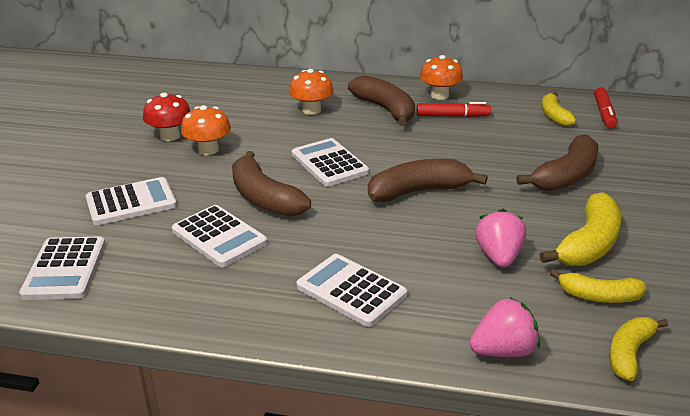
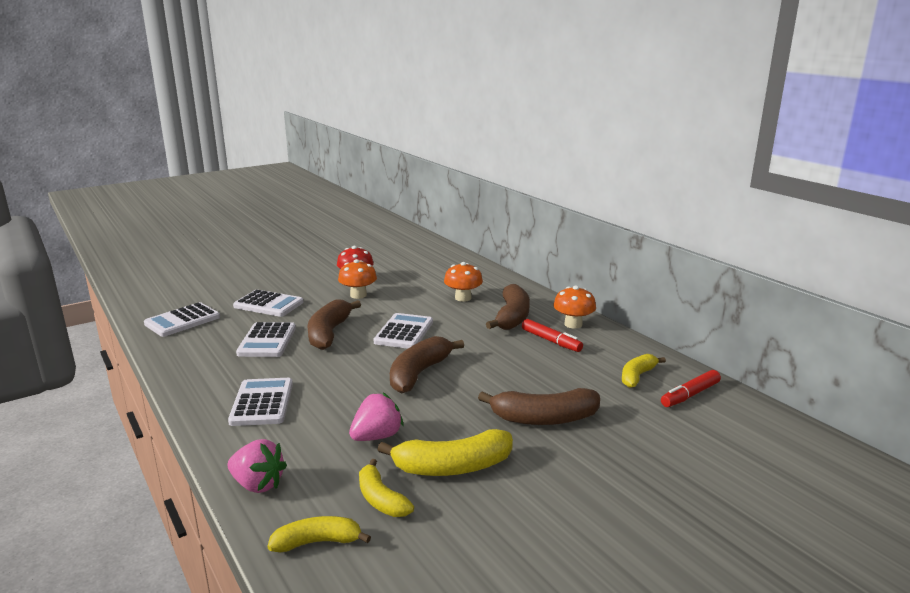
camera: 45 degrees right, 10 degrees down
(418, 191) = (419, 373): brown banana -> brown banana turned 90 degrees counterclockwise

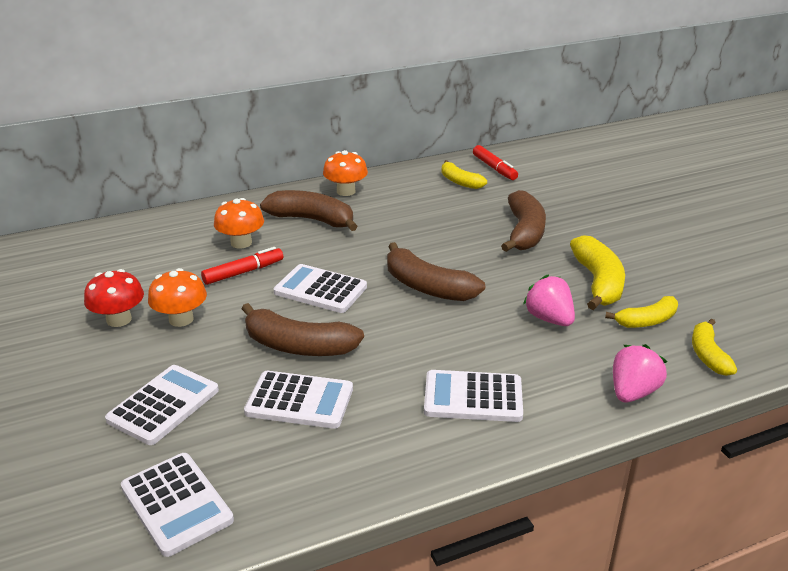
camera: 80 degrees left, 10 degrees up
(551, 341) = (379, 208): red marker -> red marker (243, 272)

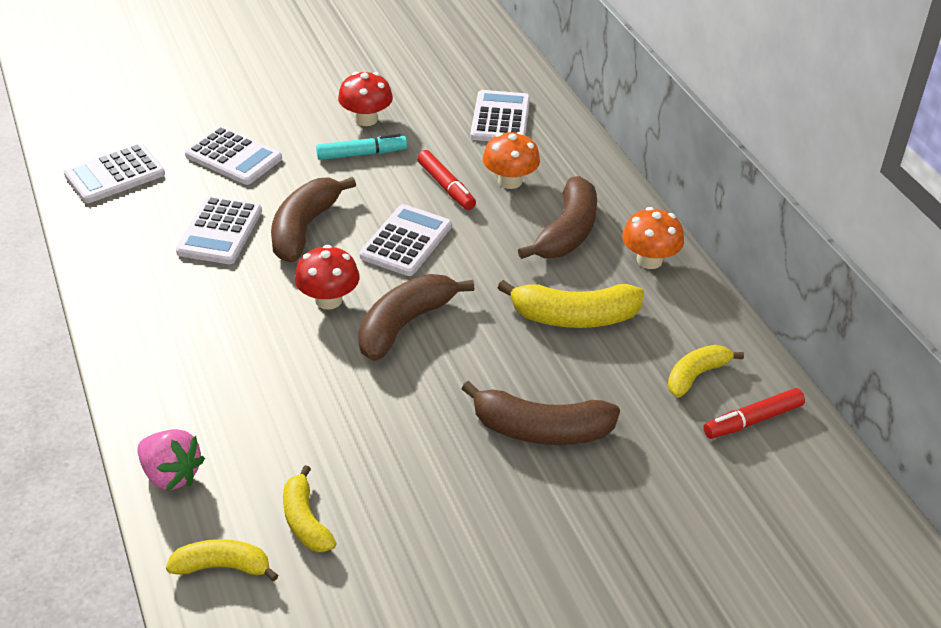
camera: 90 degrees right, 10 degrees up
(181, 319) = (361, 154): orange mushroom -> turquoise marker
(401, 325) = (328, 300): none -> red mushroom
(473, 397) = (195, 345): white calculator -> white calculator (500, 118)
(549, 319) = (324, 424): pink strawberry -> none
(598, 282) = (402, 488): yellow banana -> yellow banana (574, 317)

